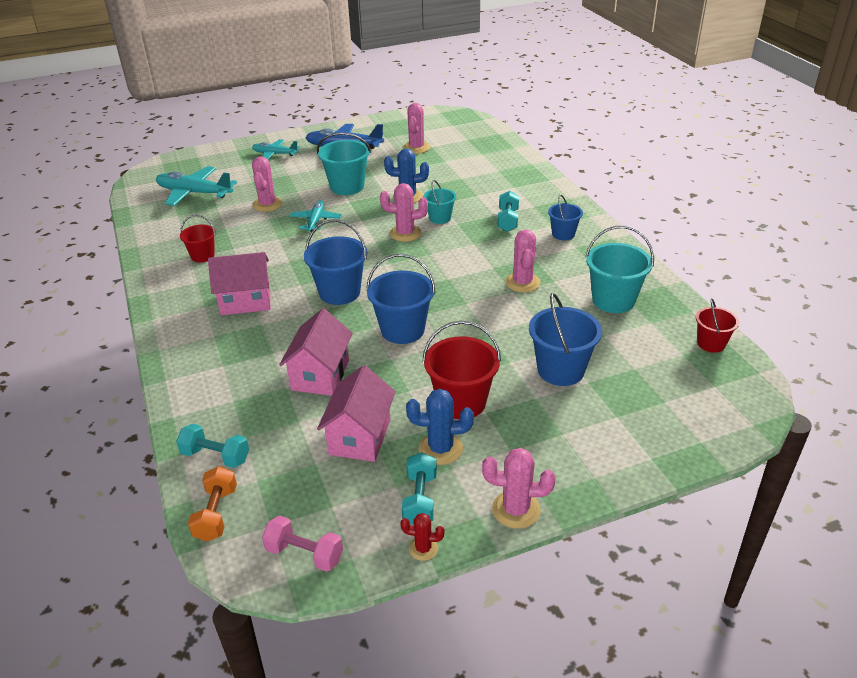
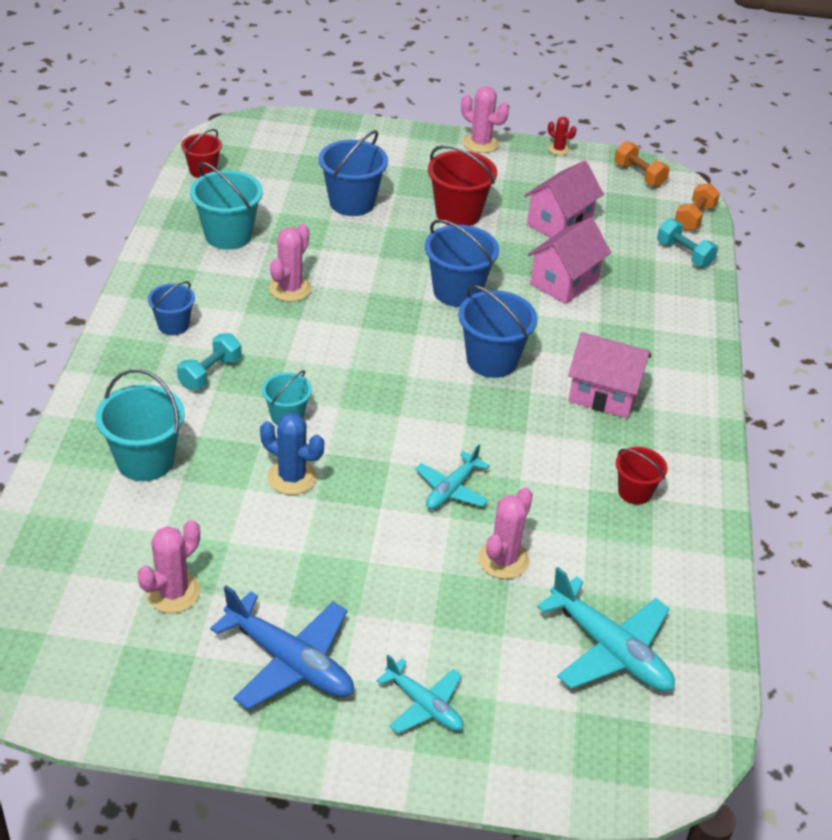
camera: 155 degrees left, 5 degrees up
(304, 554) = (639, 175): pink dumbbell -> orange dumbbell
(347, 187) = (360, 543): turquoise bucket -> turquoise bucket (145, 460)
(405, 233) = (352, 411): pink cactus -> none
(420, 499) = (541, 171): turquoise dumbbell -> none
(440, 449) = (502, 192): blue cactus -> none

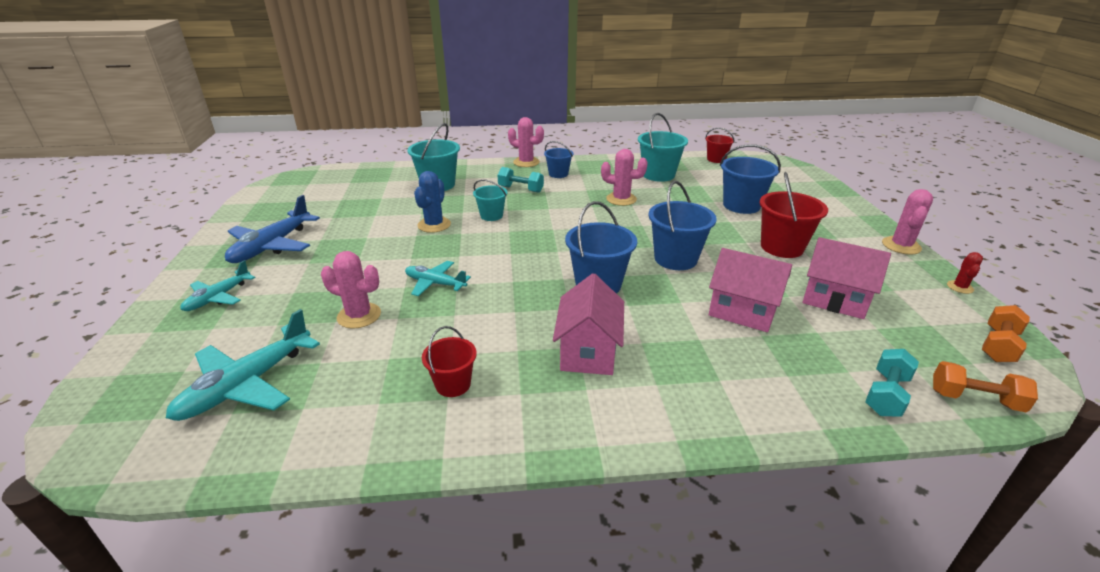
camera: 80 degrees right, 10 degrees down
(173, 592) = (333, 207): pink cactus -> pink cactus (526, 162)

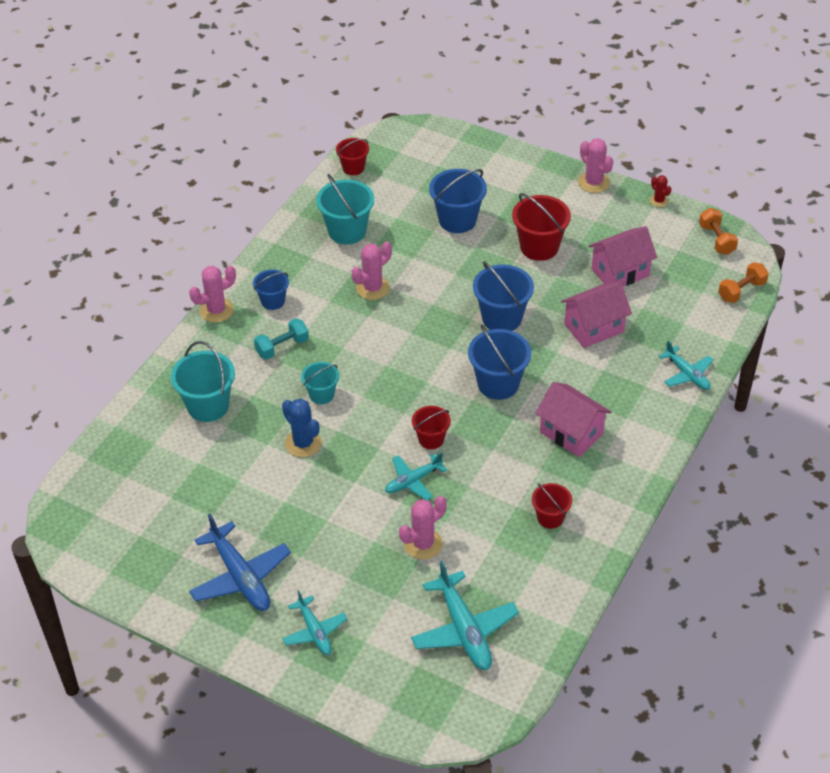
camera: 55 degrees left, 15 degrees up
(494, 275) = (431, 439): none -> red bucket
(783, 407) = (687, 374): none -> turquoise plane
(886, 395) = (711, 323): turquoise dumbbell -> none

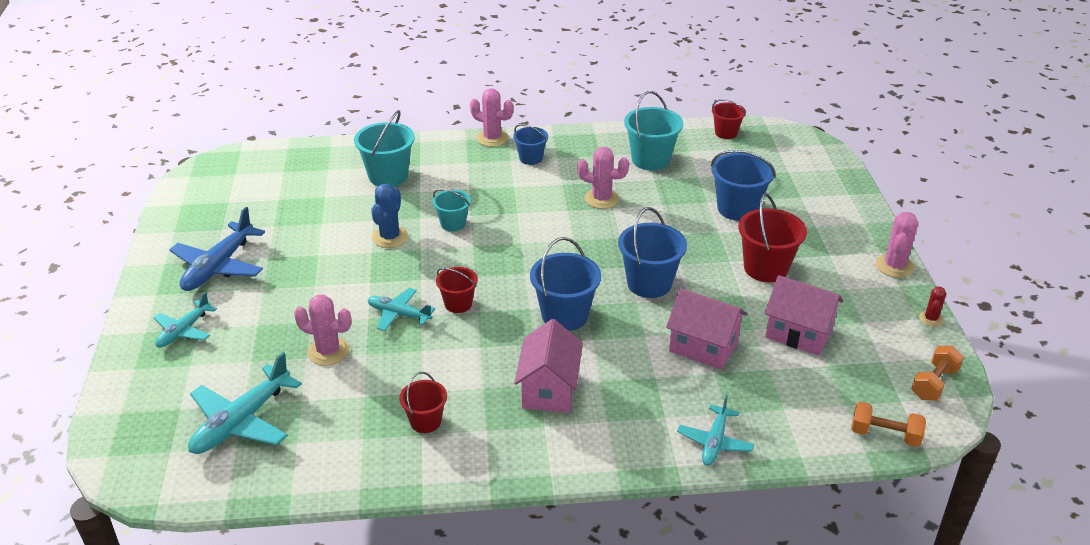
camera: 55 degrees right, 10 degrees down
(282, 347) = (486, 183): turquoise dumbbell -> none

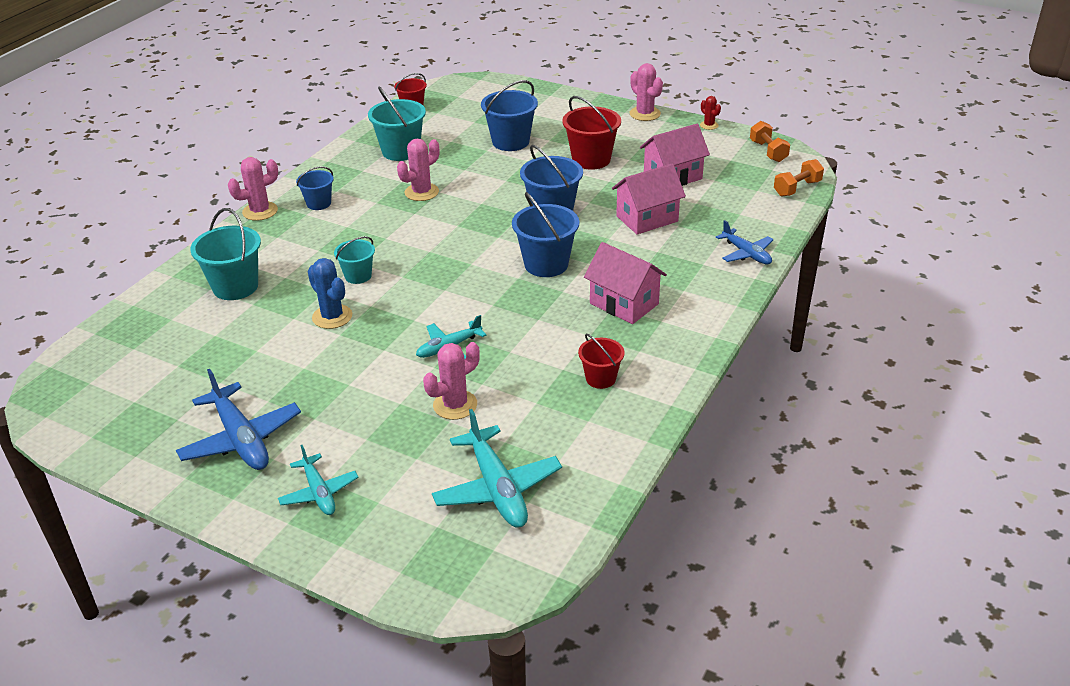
camera: 55 degrees left, 0 degrees up
(458, 304) = (471, 311): red bucket -> none
(714, 442) = (746, 253): turquoise plane -> blue plane

